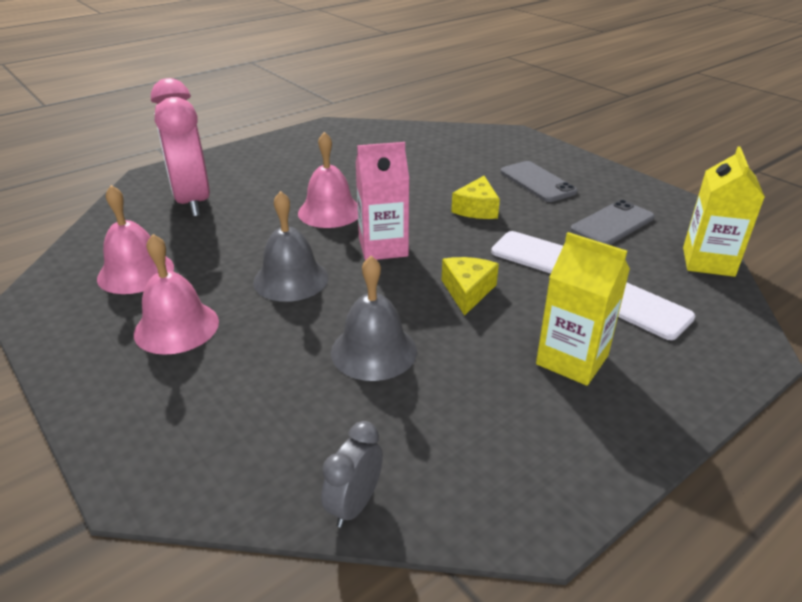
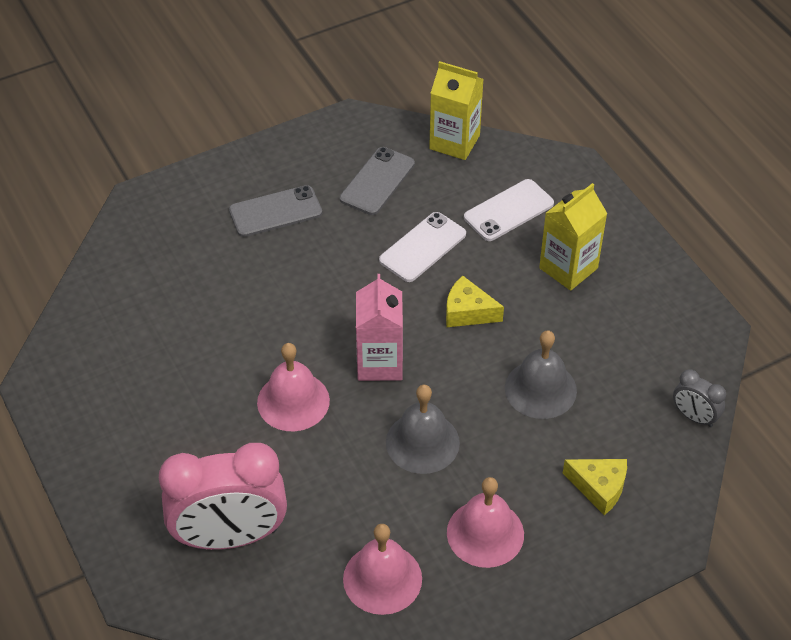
camera: 80 degrees left, 15 degrees up
(477, 209) = (321, 274): yellow cheese -> yellow cheese (599, 488)
(612, 224) = (377, 181): grey phone -> grey phone turned 60 degrees clockwise

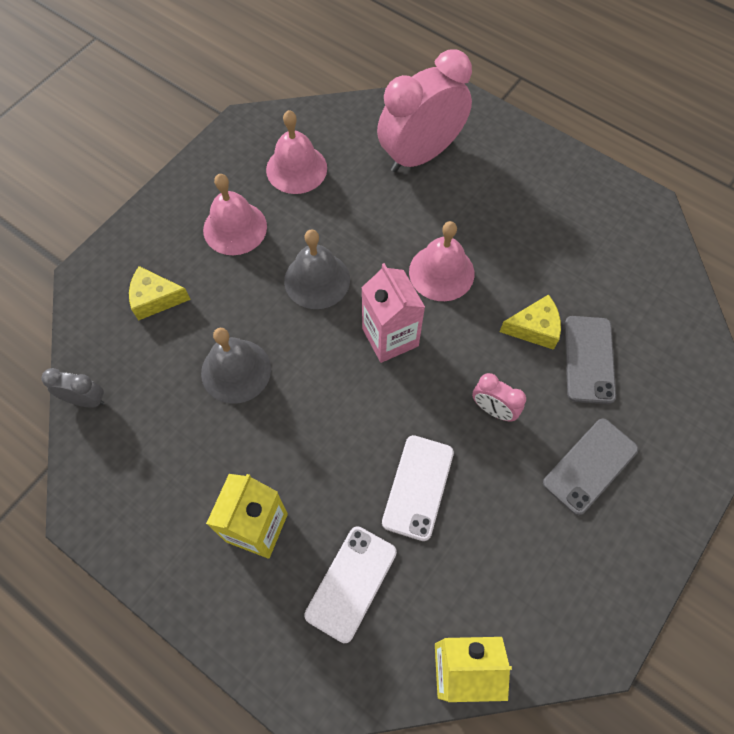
camera: 155 degrees right, 15 degrees up
(325, 275) = (493, 409): none -> pink clock
(377, 181) = (514, 560): grey phone -> grey phone (589, 359)
(468, 312) = (336, 426): yellow cheese -> yellow cheese (534, 328)

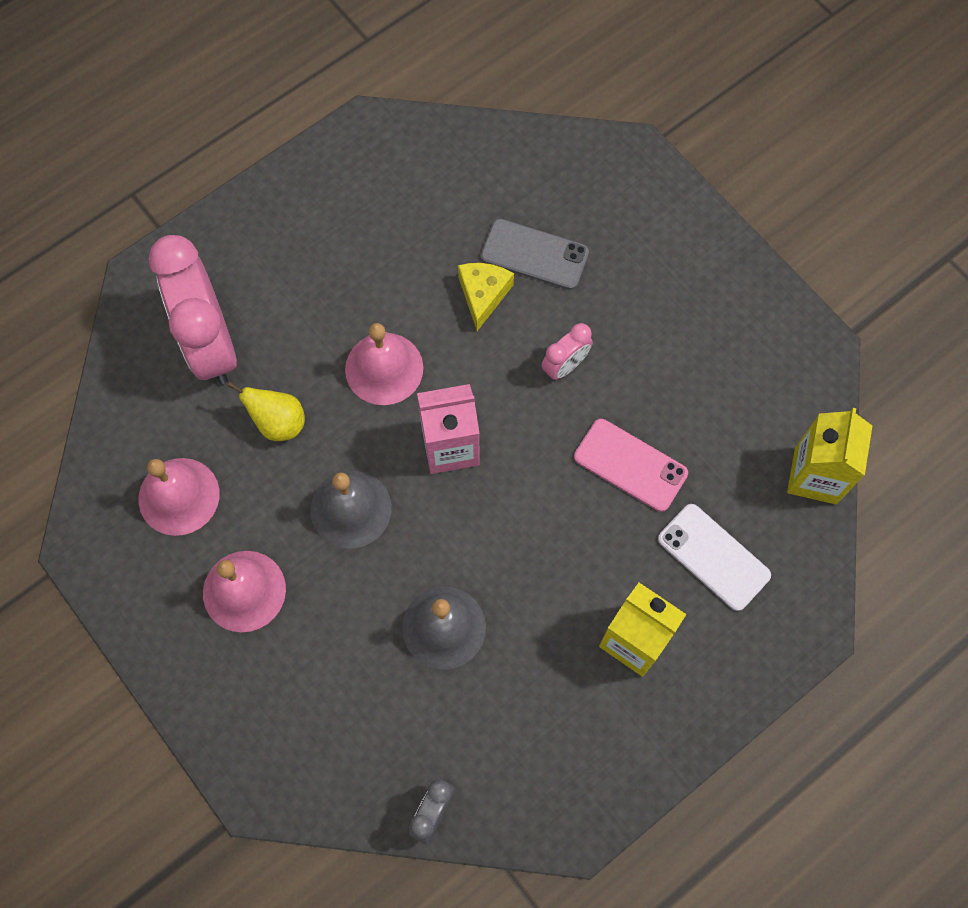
camera: 75 degrees left, 5 degrees up
(155, 299) = (317, 707): yellow cheese -> none
(372, 214) = (278, 423): none -> yellow pear
(418, 487) = (630, 465): white phone -> pink phone
(590, 466) = (649, 295): grey phone -> none

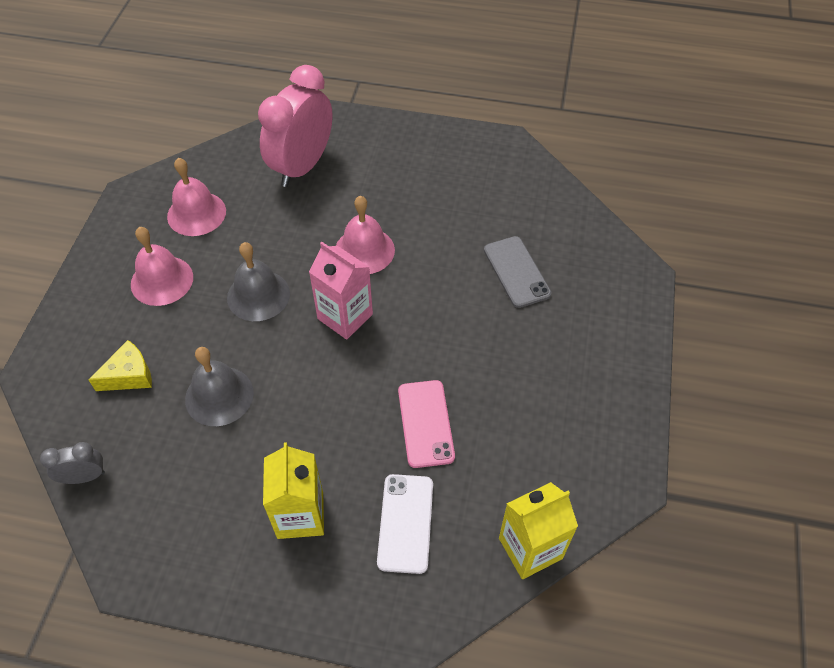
camera: 50 degrees right, 15 degrees down
(278, 423) = (282, 226): yellow pear -> none
(483, 295) = (462, 265): yellow cheese -> yellow cheese (129, 375)
(565, 366) = (458, 339): pink clock -> none

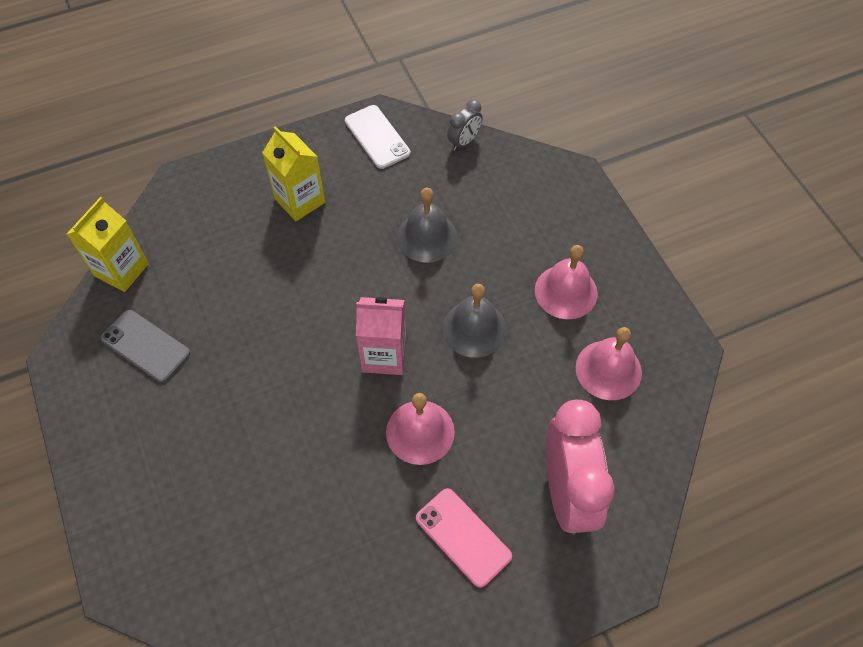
camera: 145 degrees right, 5 degrees up
(129, 375) = (507, 211): yellow cheese -> none
(405, 523) = (222, 236): white phone -> white phone (377, 137)
(426, 423) = (252, 309): pink phone -> pink phone (463, 537)
(516, 272) = (255, 503): grey phone -> grey phone (145, 346)

